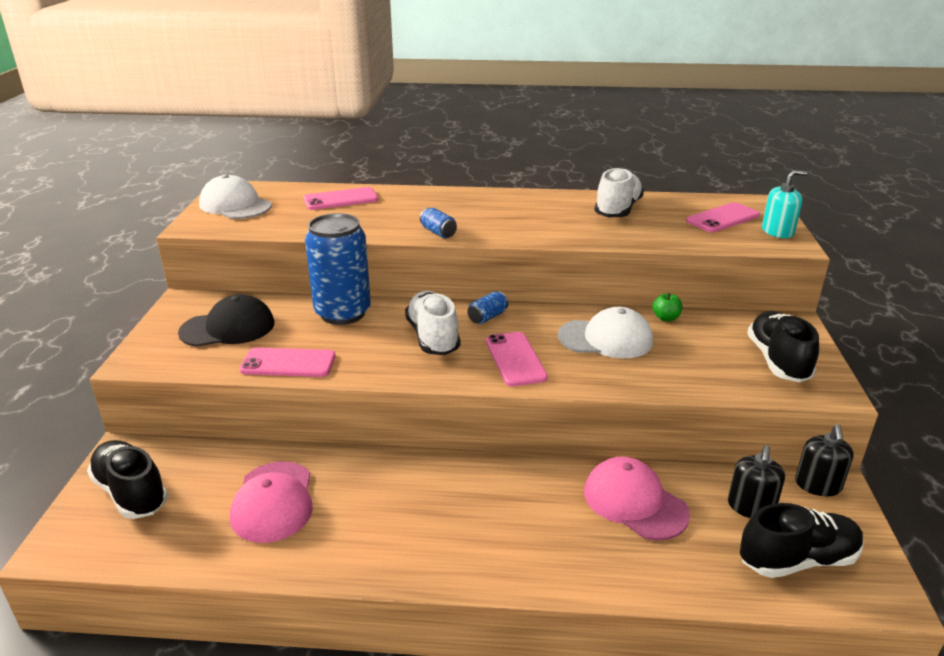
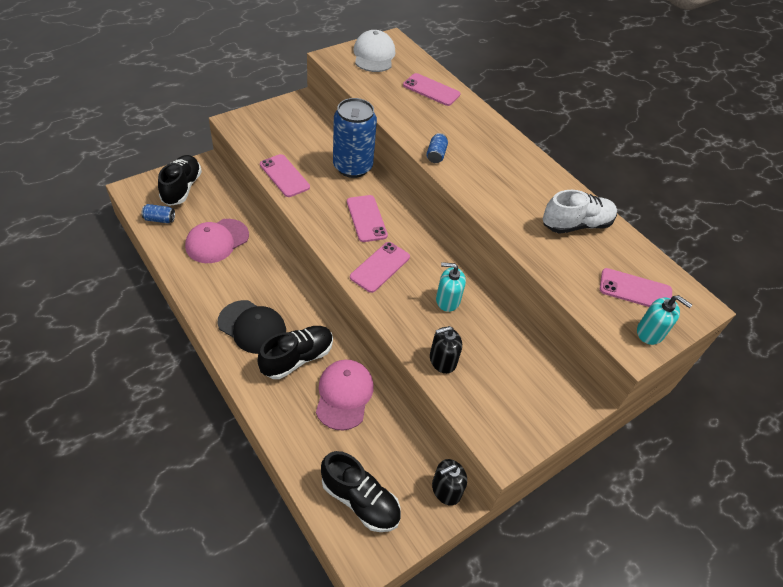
camera: 45 degrees right, 20 degrees up
(228, 328) = (293, 133): black cap -> black cap (252, 327)
(433, 337) = (366, 218): white shoe -> pink phone
(487, 317) = (414, 231): blue can -> blue can (159, 219)
(606, 339) = (447, 300): white cap -> turquoise soap dispenser
(666, 318) = (508, 321): green apple -> none
(751, 507) = (390, 458): black soap dispenser -> black soap dispenser (442, 360)
(777, 361) = (514, 406): black shoe -> black shoe (297, 358)

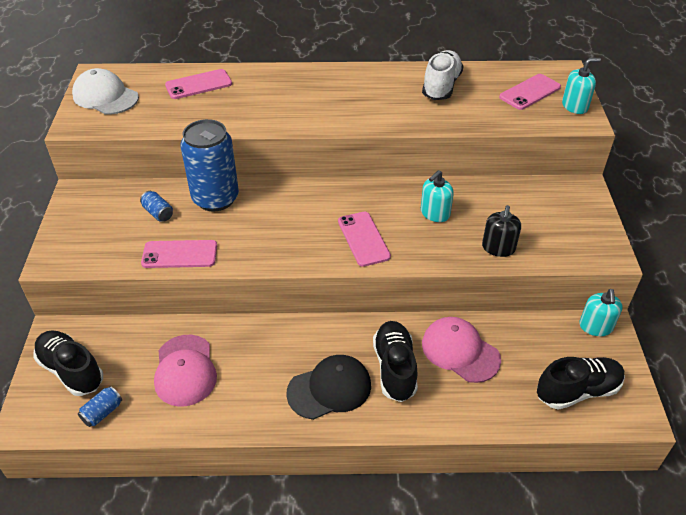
camera: 50 degrees left, 5 degrees down
(366, 218) = (294, 220): pink phone -> none
(436, 155) = (290, 122): blue can -> blue can (158, 213)
(446, 490) = (595, 326): black soap dispenser -> turquoise soap dispenser

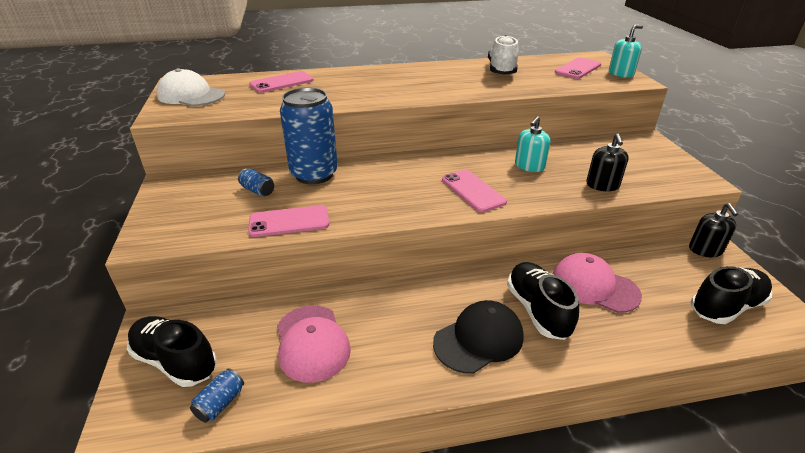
camera: 10 degrees left, 10 degrees down
(595, 326) = (705, 250): turquoise soap dispenser -> black soap dispenser

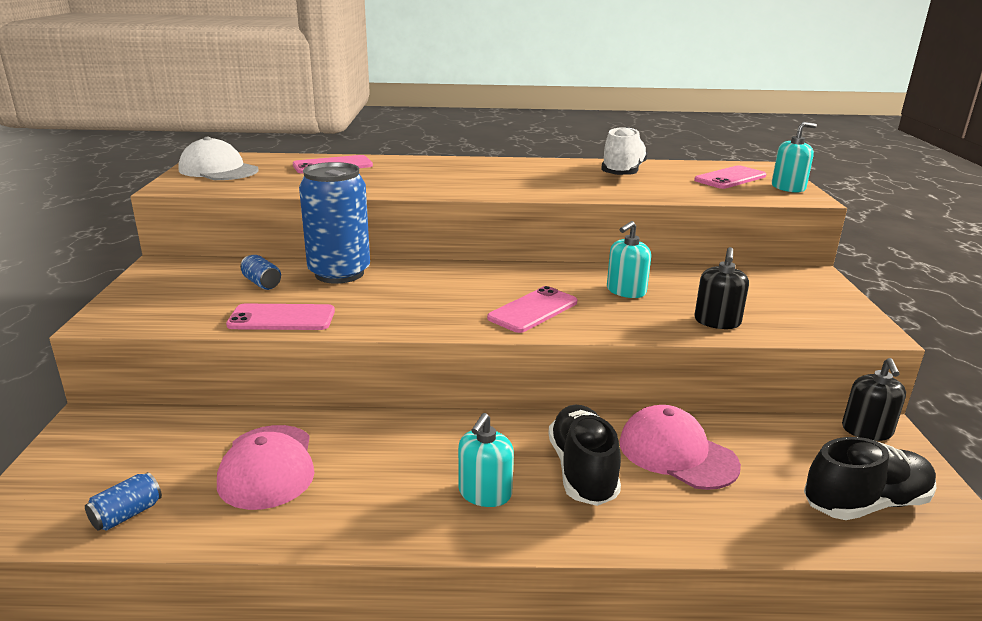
camera: 10 degrees right, 10 degrees down
(175, 361) = (96, 463): black shoe -> none
(473, 191) = (533, 310): pink phone -> pink phone turned 60 degrees clockwise
(479, 339) = (485, 493): black cap -> turquoise soap dispenser

